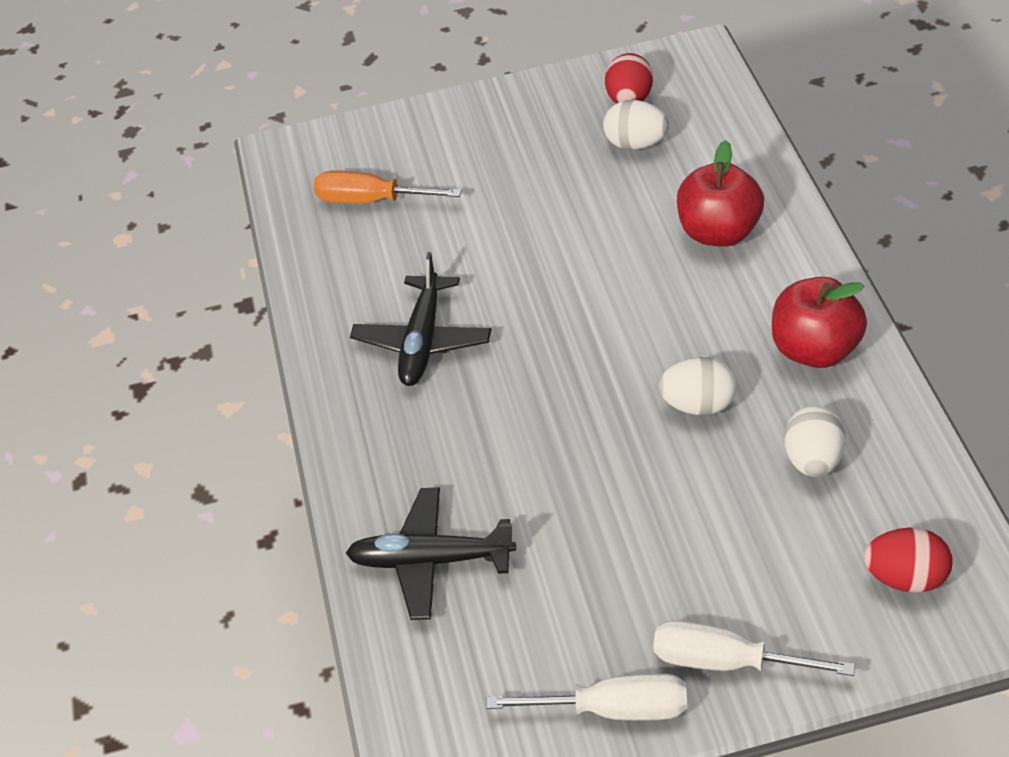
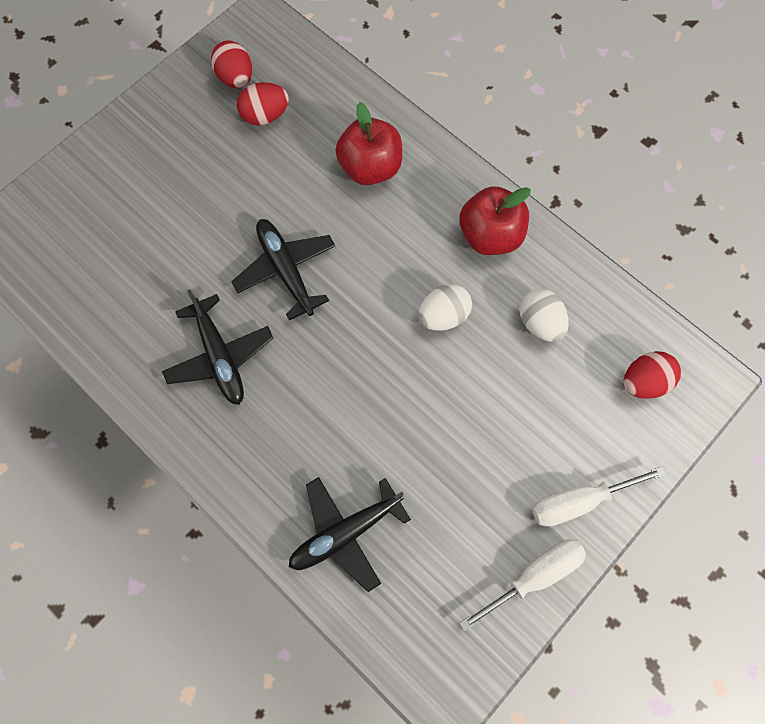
camera: 40 degrees left, 25 degrees up
(371, 200) = (96, 250): orange screwdriver -> none
(551, 292) = (286, 270): none -> black plane
(636, 144) = (265, 116): white egg -> red egg

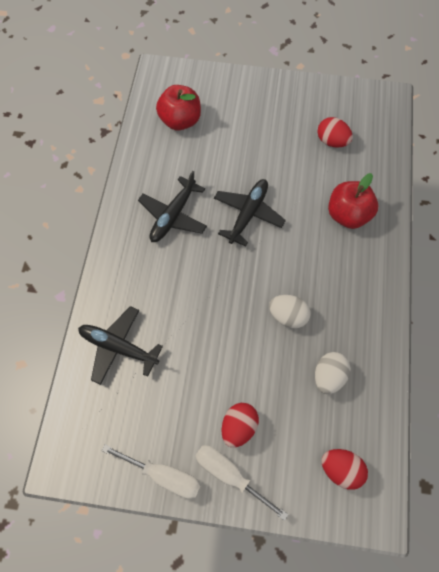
camera: 55 degrees right, 5 degrees down
(236, 78) = (341, 112): red egg -> red egg (239, 426)
(490, 235) = (362, 309): red apple -> red apple (180, 121)

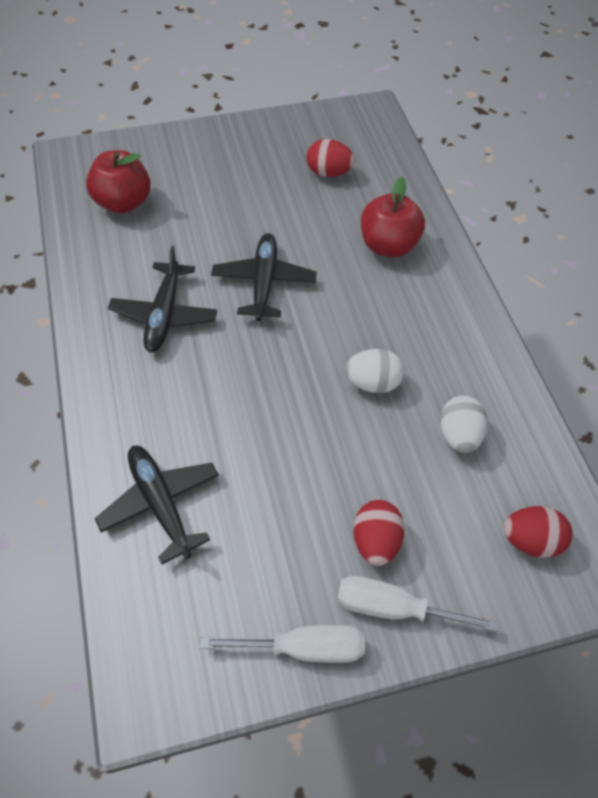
camera: 25 degrees left, 10 degrees down
(118, 347) = (160, 504): black plane -> black plane turned 60 degrees clockwise

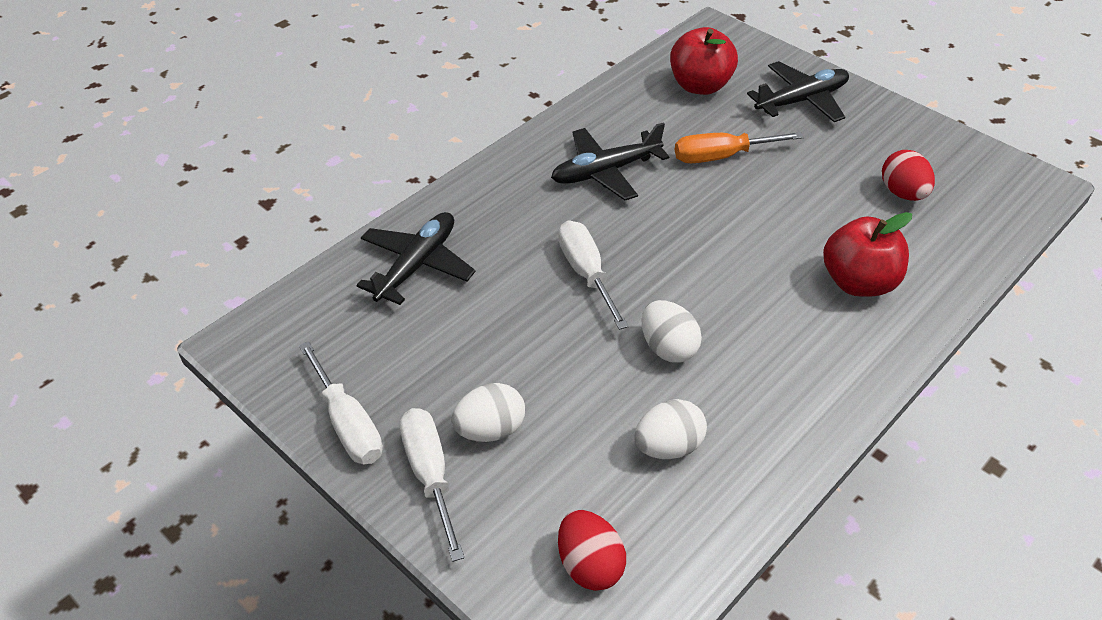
camera: 60 degrees right, 10 degrees down
(211, 238) = (721, 156): none -> orange screwdriver
(263, 390) = (586, 273): none -> white screwdriver
(264, 282) = (708, 215): black plane -> black plane (801, 100)
(375, 541) = (490, 430): red egg -> white egg

